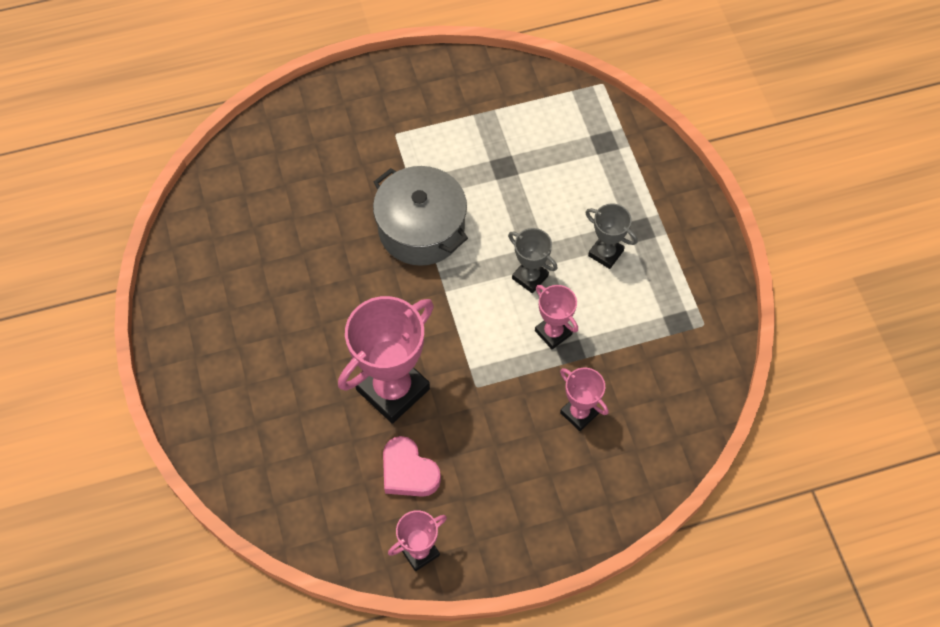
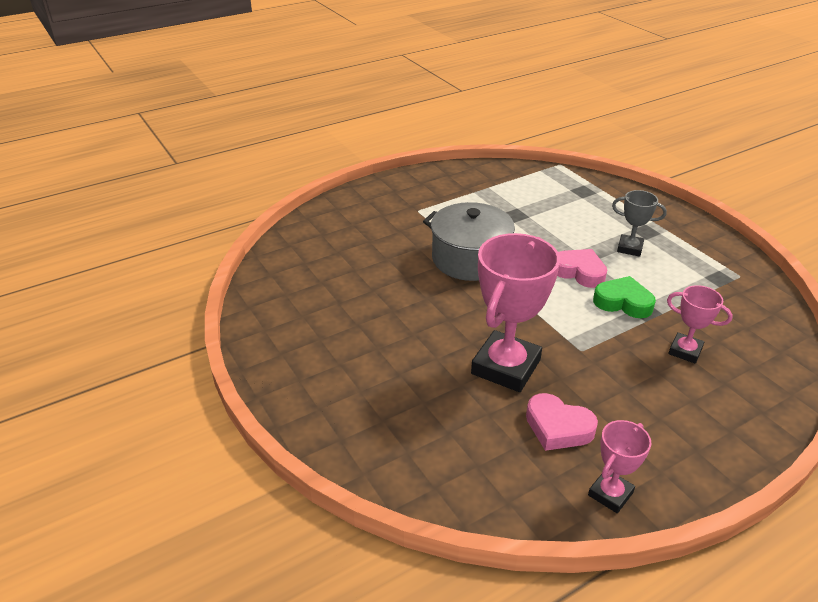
camera: 15 degrees left, 25 degrees down
(530, 277) = (579, 272): grey trophy -> pink heart
(553, 332) = (623, 302): pink trophy -> green heart

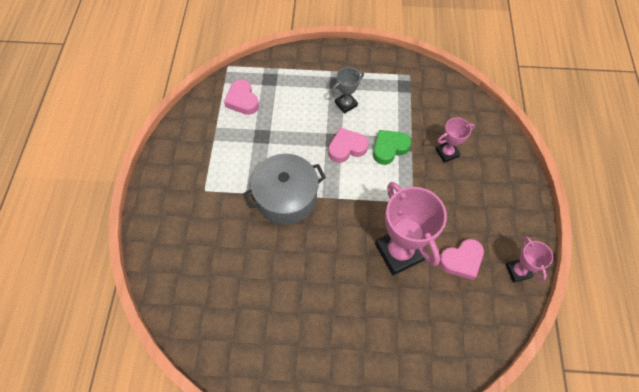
camera: 55 degrees left, 25 degrees up
(537, 187) = (242, 100): none -> pink heart

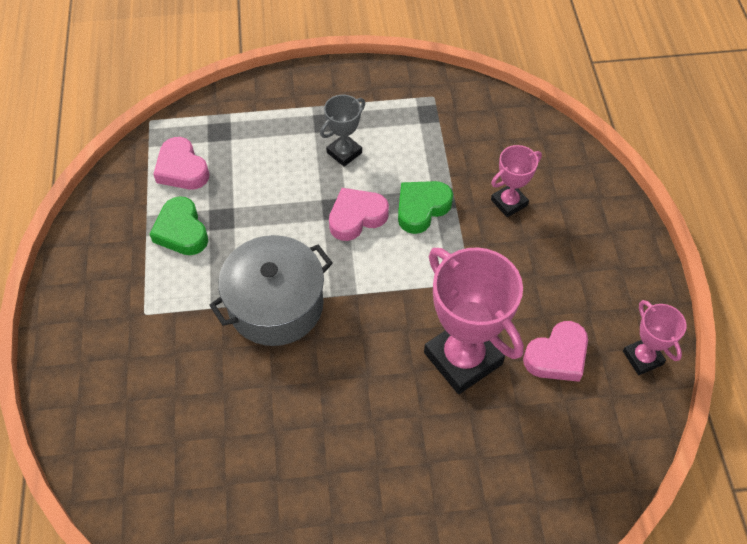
camera: 10 degrees left, 5 degrees down
(236, 140) = (181, 231): none -> green heart

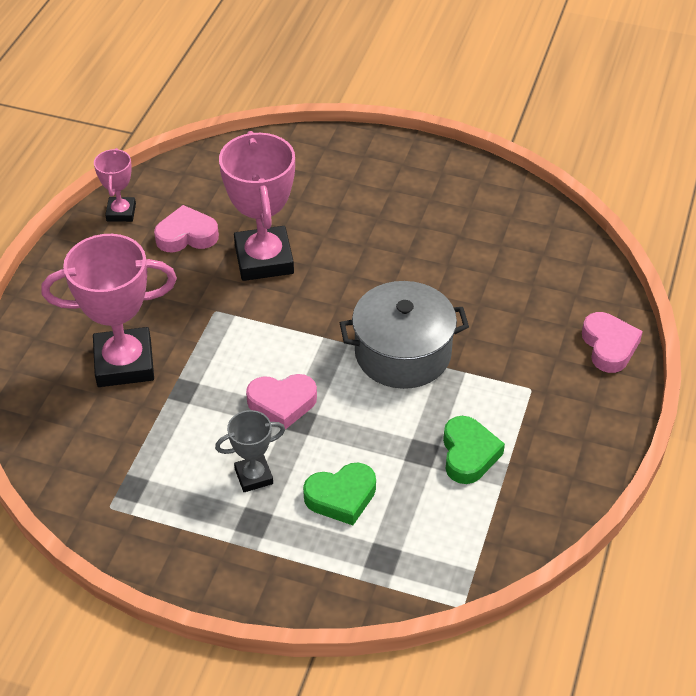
camera: 155 degrees left, 10 degrees down
(182, 169) = (444, 525): pink heart -> pink heart (609, 346)
(421, 208) = (212, 388): green heart -> green heart (341, 497)
(509, 202) = (124, 363): pink trophy -> pink trophy, size x1.92

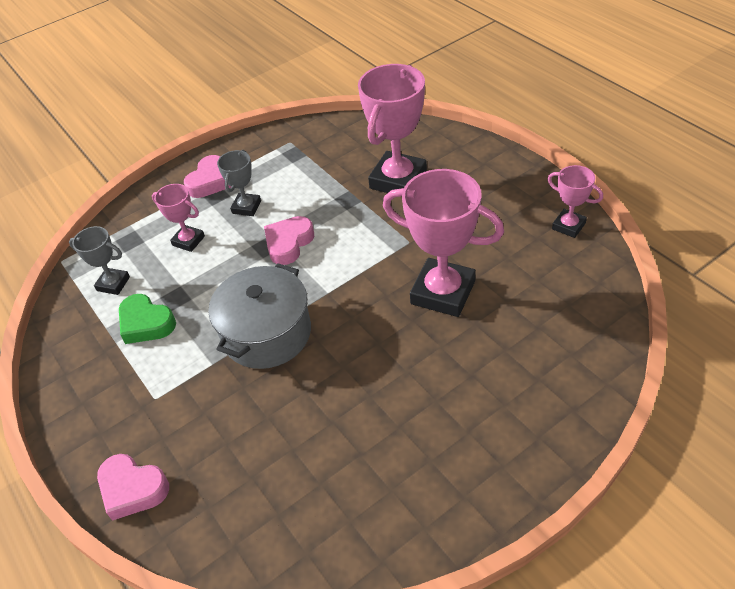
camera: 130 degrees right, 0 degrees up
(186, 235) = (509, 255): pink heart -> pink heart (210, 181)
(341, 497) = (188, 241): green heart -> pink trophy
(449, 523) = (113, 284): none -> grey trophy

